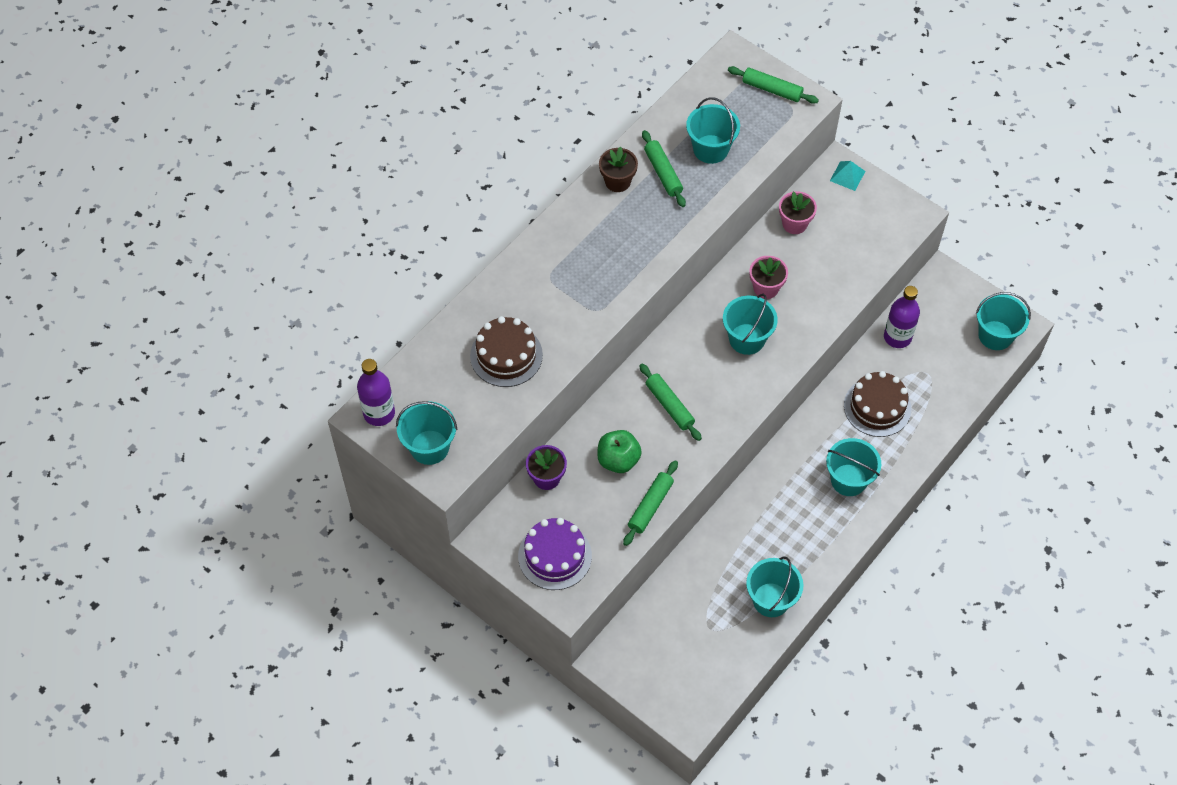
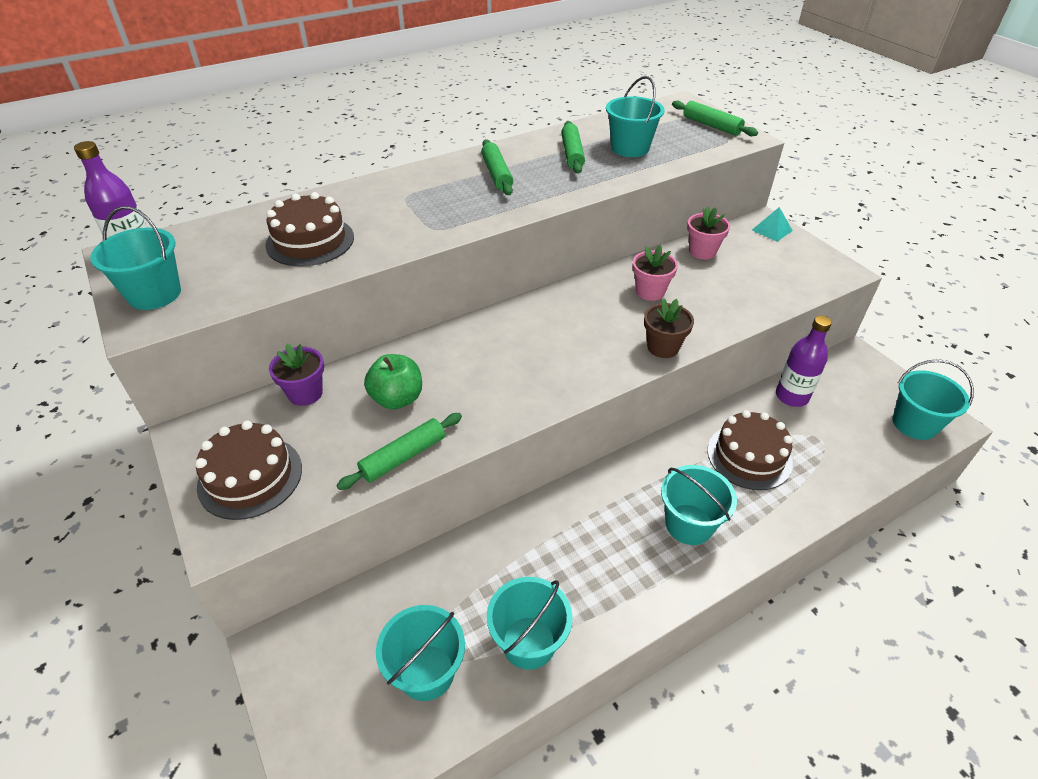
camera: 20 degrees right, 15 degrees down
(555, 556) = (250, 477): purple cake -> brown cake
(617, 181) = (523, 151): brown flower pot -> brown flower pot (663, 347)
(669, 406) = (488, 363): green rolling pin -> green rolling pin (496, 174)
(747, 339) = (609, 327): turquoise bucket -> turquoise bucket (426, 672)

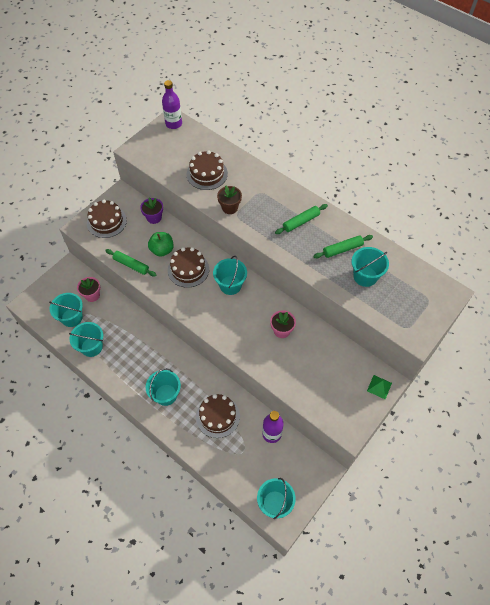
camera: 70 degrees right, 15 degrees up
(154, 294) = (151, 144): turquoise bucket -> turquoise bucket (230, 285)
(468, 371) = (188, 269): none -> brown cake
(663, 347) = (236, 345): brown flower pot -> brown flower pot (229, 207)
(702, 251) = (334, 350): pink flower pot -> pink flower pot (92, 295)
(711, 125) = (423, 315): green rolling pin -> none
(772, 230) = (379, 387): turquoise pyramid -> green pyramid

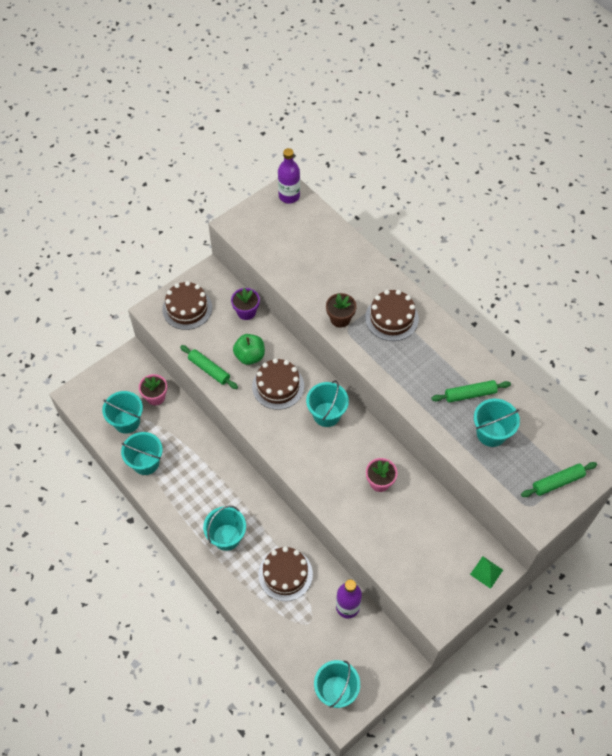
camera: 10 degrees right, 0 degrees up
(207, 174) = (319, 270): brown cake -> brown cake (391, 318)
(301, 222) = (425, 350): green rolling pin -> green rolling pin (557, 482)

